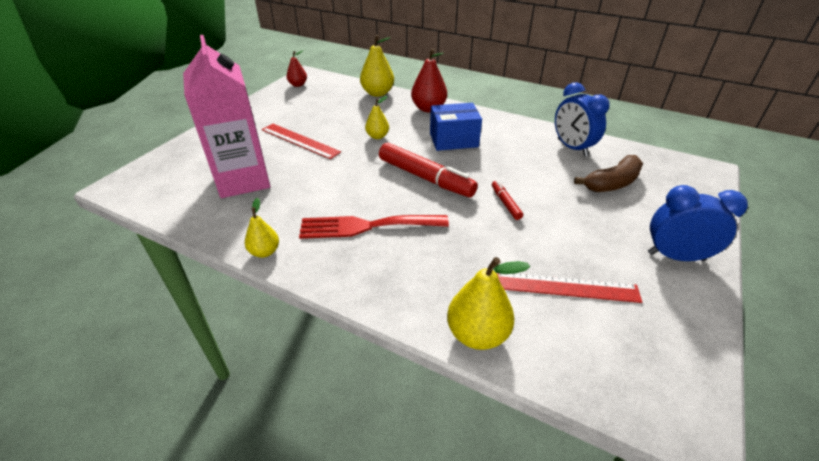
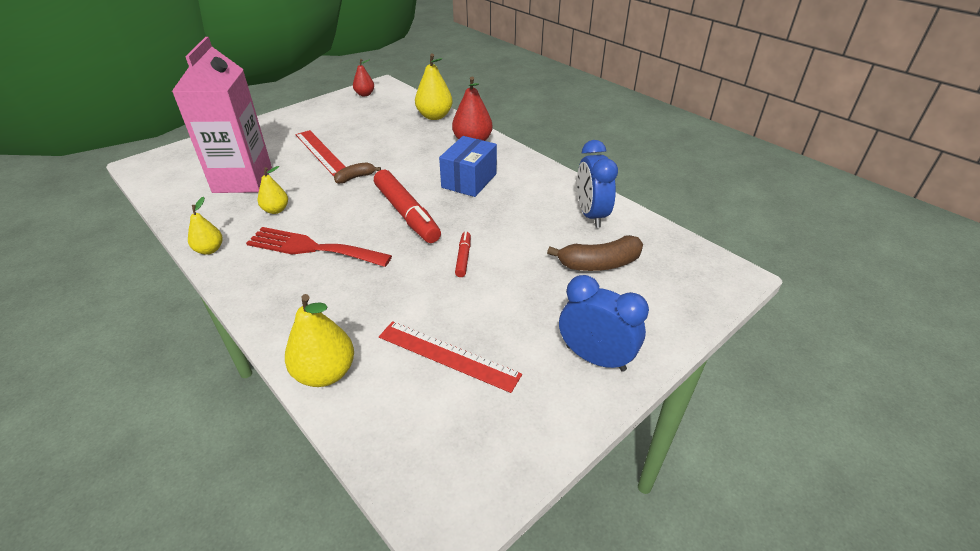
camera: 20 degrees right, 0 degrees up
(352, 156) = (355, 177): none -> brown banana
(377, 136) = (396, 162): yellow pear -> yellow pear (276, 210)
(453, 140) = (469, 180): blue box -> blue box turned 75 degrees counterclockwise

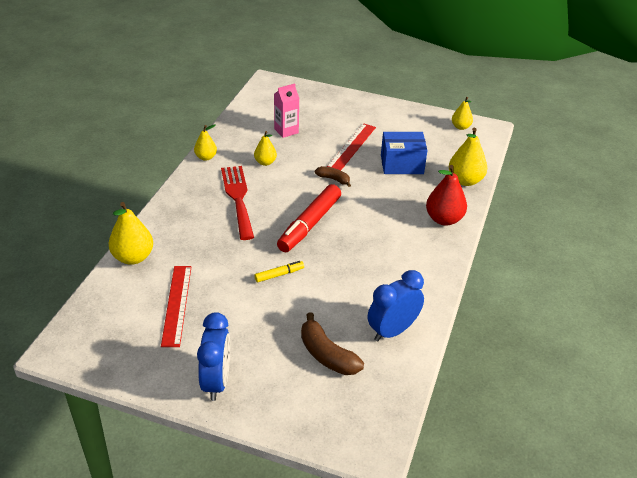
camera: 60 degrees right, 0 degrees up
(243, 180) = (286, 131): pink carton -> pink carton, size x0.49
(364, 94) = (461, 127): red pear -> yellow pear
(463, 258) = (279, 275): red marker -> yellow marker
(469, 180) = (381, 240): blue box -> blue box (402, 164)

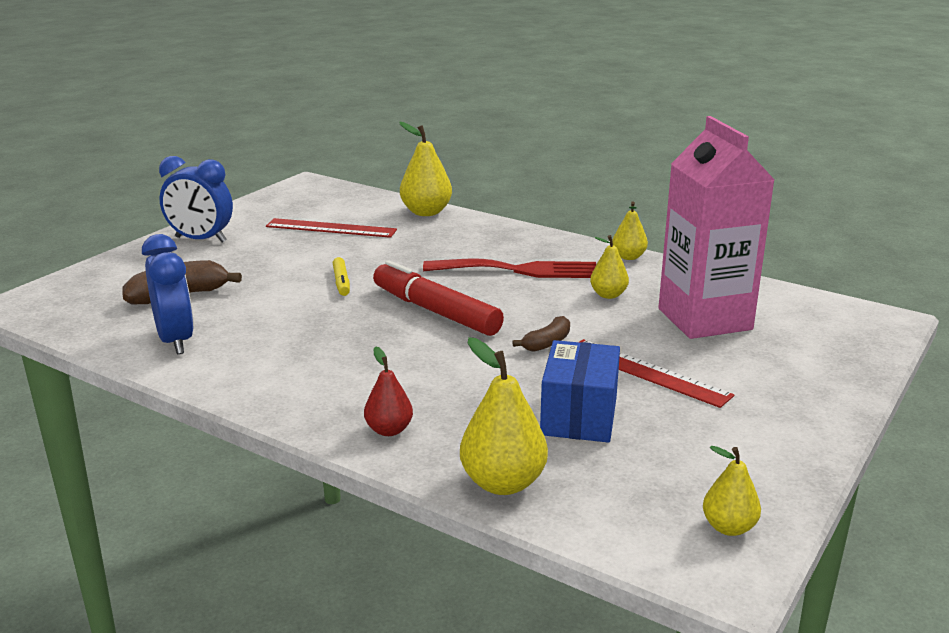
camera: 105 degrees right, 15 degrees down
(286, 131) = (704, 319): pink carton -> pink carton, size x2.05
(444, 219) = (389, 430): red pear -> red pear, size x0.61

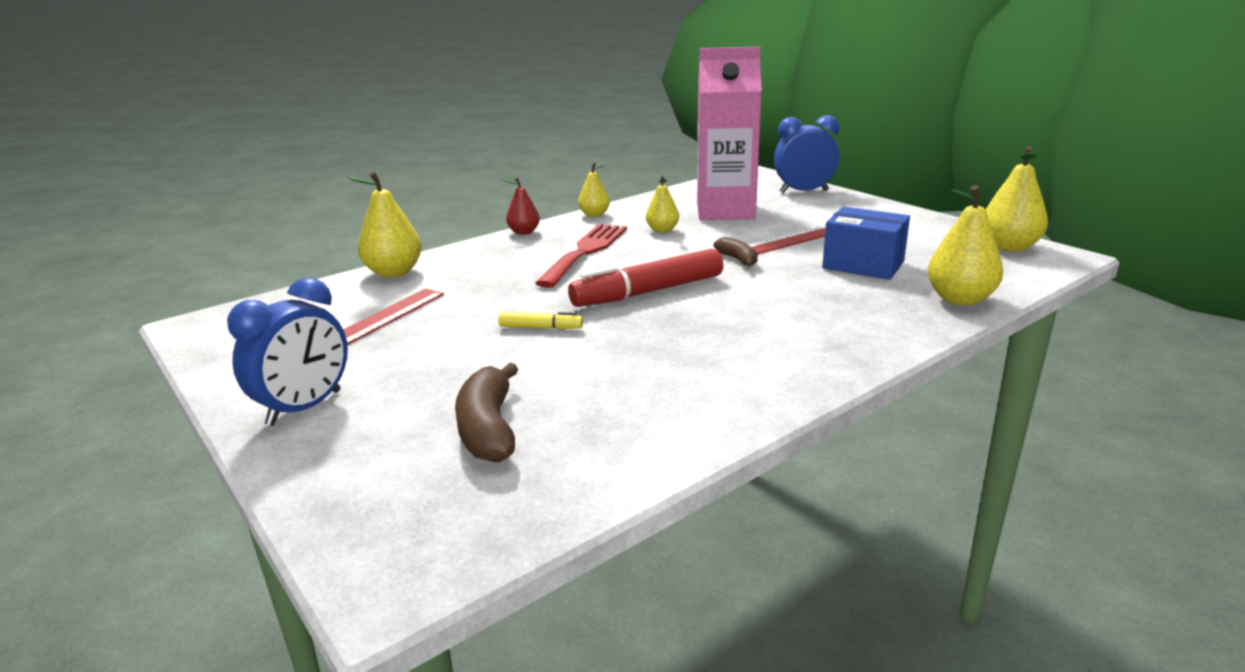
camera: 70 degrees left, 0 degrees up
(175, 341) = (628, 434): blue clock -> blue clock (804, 191)
(389, 430) = (873, 331): red pear -> red pear (524, 232)
(728, 527) = (1009, 247): yellow pear -> yellow pear, size x1.65

